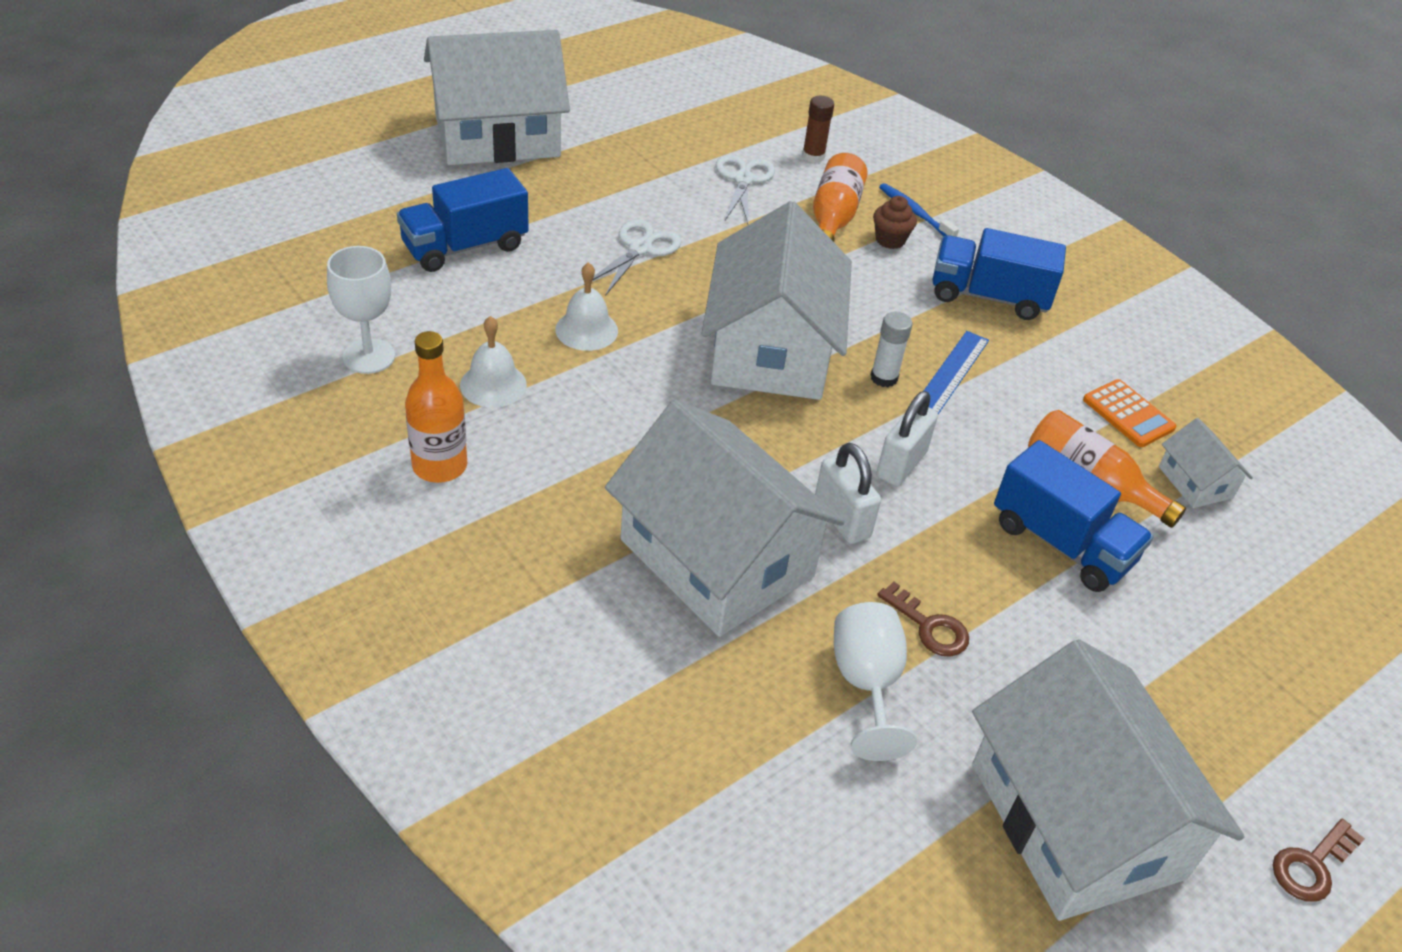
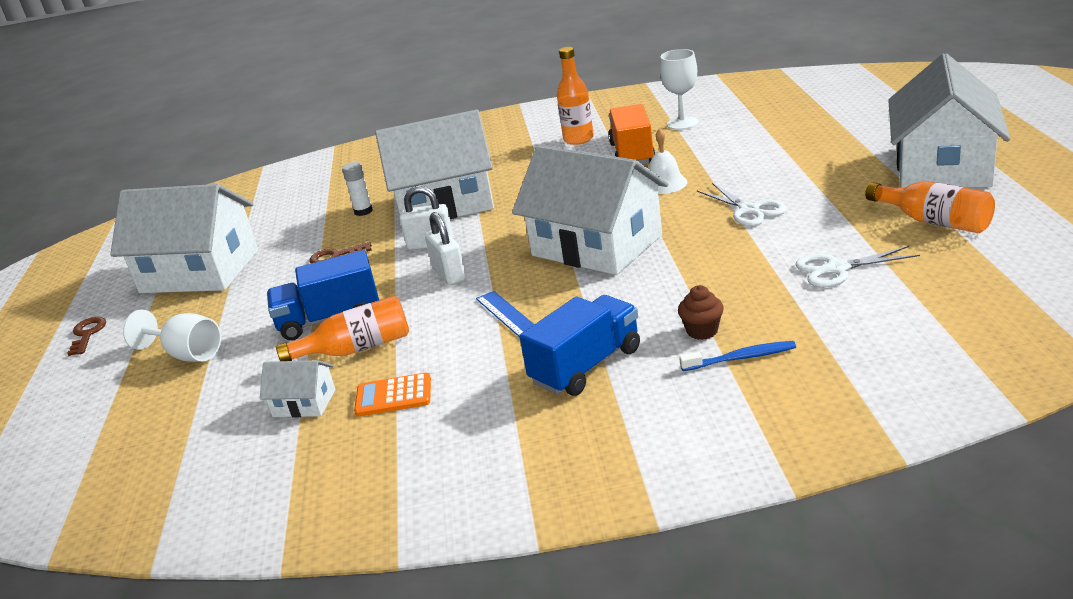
camera: 130 degrees right, 15 degrees down
(465, 247) = (782, 150): blue truck -> none
(493, 384) = (632, 154): white bell -> orange truck
(743, 180) = (837, 269): white scissors -> white scissors turned 135 degrees clockwise
(813, 156) = (871, 317): brown glue stick -> none
(833, 217) = (754, 307): orange bottle -> orange bottle (934, 221)
(866, 684) = (329, 231): white goblet -> white goblet (187, 354)
(884, 378) = (531, 286): white glue stick -> white glue stick (363, 211)

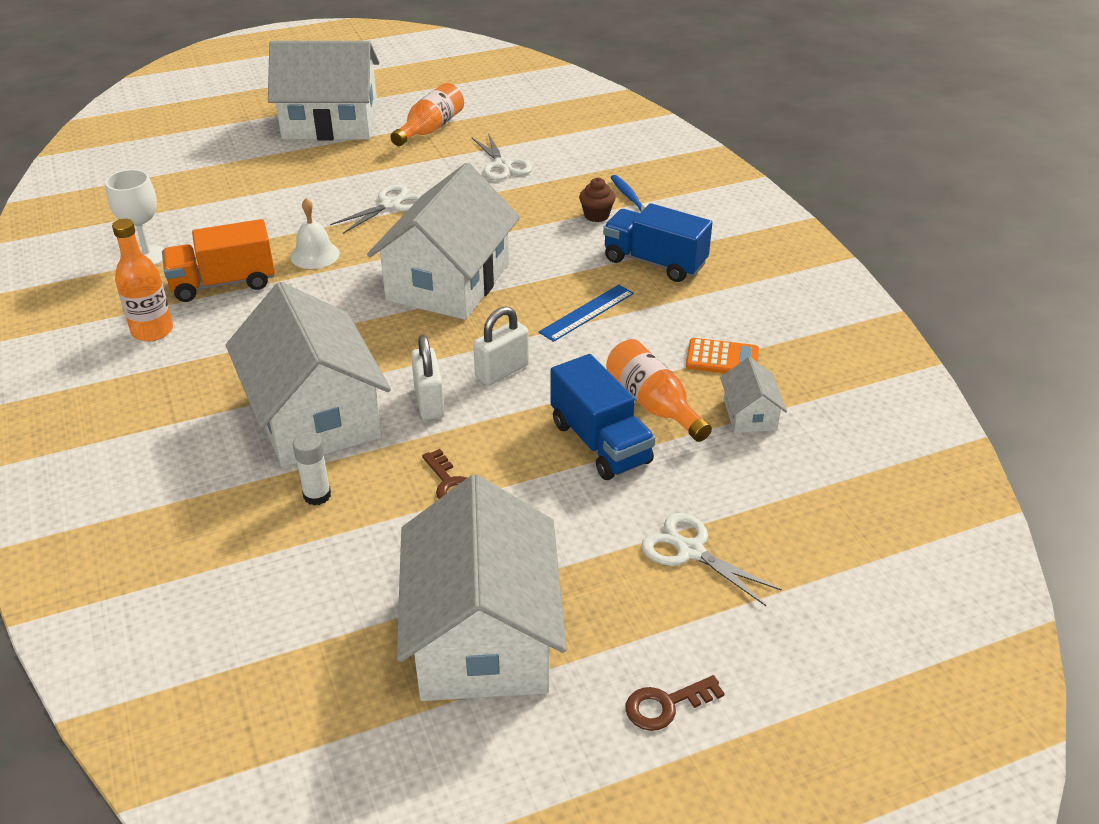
camera: 110 degrees left, 10 degrees up
(187, 354) = (691, 551): white goblet -> white scissors
(393, 396) = (722, 358): orange calculator -> orange calculator turned 60 degrees counterclockwise

